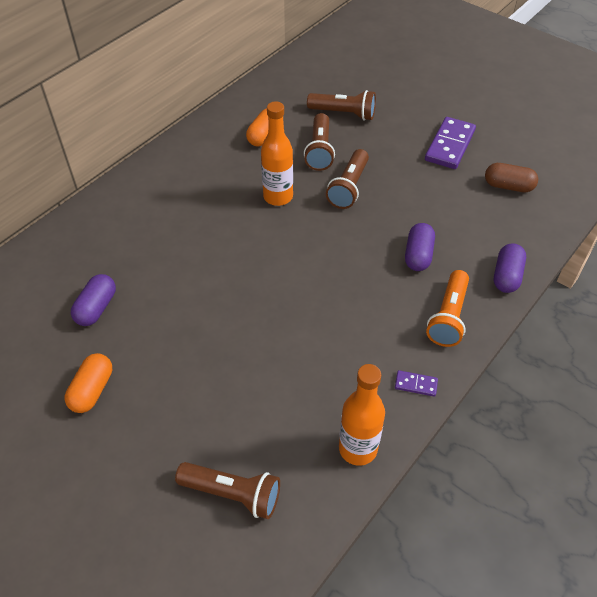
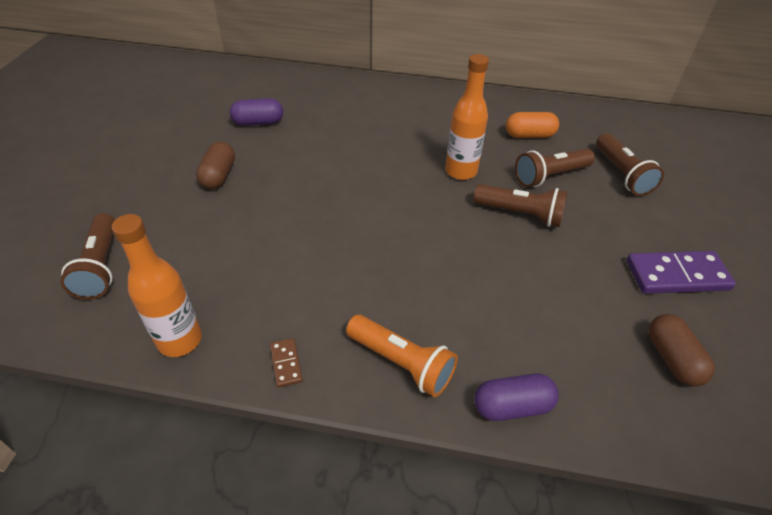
camera: 60 degrees right, 5 degrees down
(92, 390) = (177, 151): orange capsule -> none
(161, 366) = (219, 175): none -> brown capsule
(349, 187) = (520, 214): brown flashlight -> brown flashlight turned 150 degrees counterclockwise
(416, 384) = (286, 363): purple domino -> brown domino
(418, 255) = (474, 303): purple capsule -> none
(448, 317) = (402, 363): orange flashlight -> orange flashlight turned 135 degrees counterclockwise

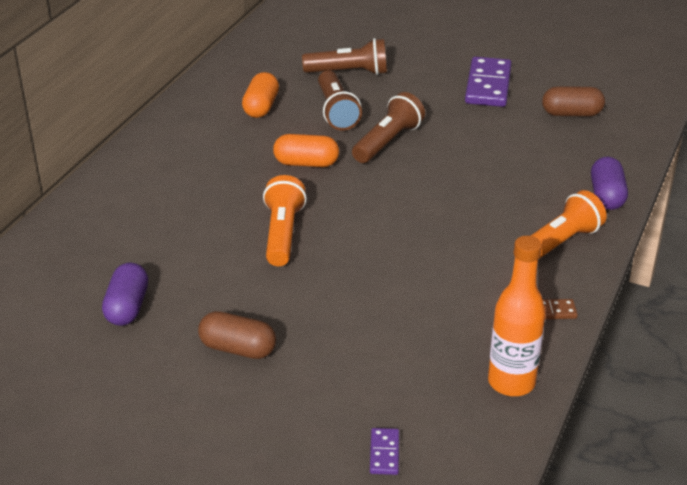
camera: 75 degrees left, 10 degrees down
(100, 266) = (384, 453): brown flashlight -> purple domino
(359, 174) = (282, 234): none -> orange flashlight
(461, 171) = (306, 163): orange bottle -> orange capsule

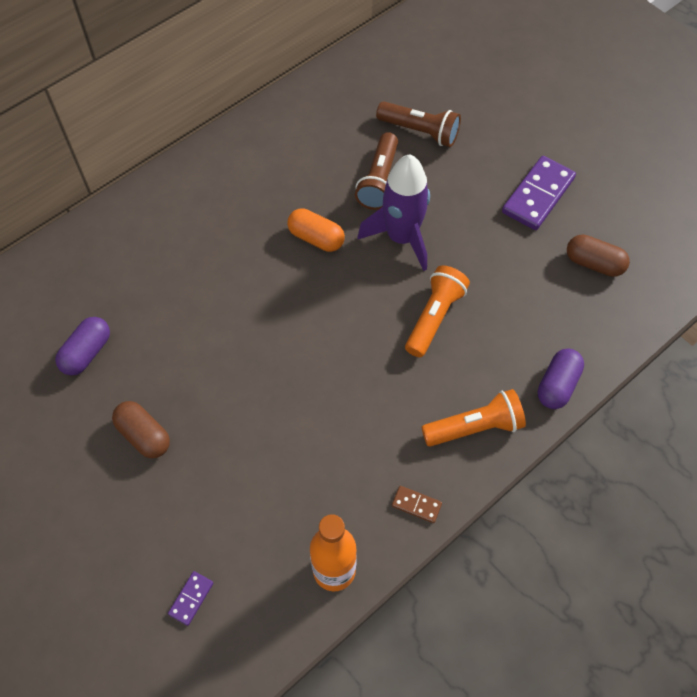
camera: 25 degrees right, 25 degrees up
(261, 107) = (317, 151): orange capsule -> none
(282, 234) = (249, 318): orange flashlight -> orange flashlight (434, 317)
(388, 142) = (401, 237): brown flashlight -> purple rocket

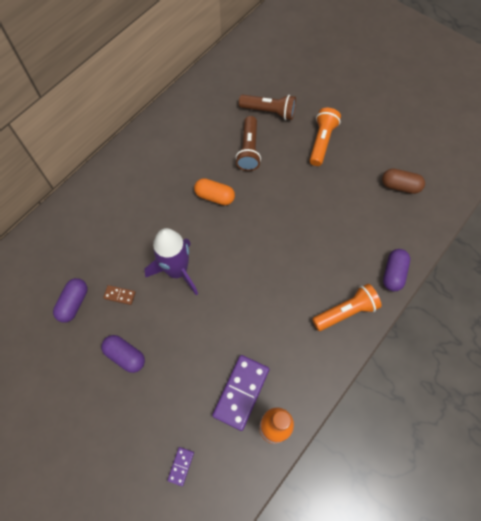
camera: 10 degrees left, 5 degrees up
(144, 435) = (125, 356): brown capsule -> purple capsule
(401, 237) = (271, 187): purple rocket -> purple rocket (177, 271)
(416, 505) = (318, 372): brown domino -> brown domino (119, 295)
(434, 317) = (304, 239): orange flashlight -> orange flashlight (322, 141)
(538, 195) = (355, 145): purple domino -> purple domino (241, 392)

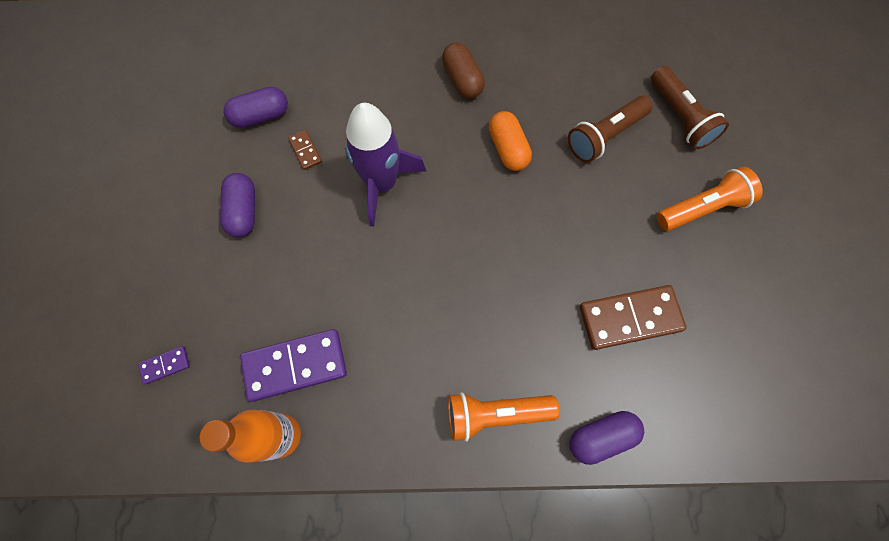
camera: 50 degrees right, 5 degrees up
(346, 311) = (495, 414): orange flashlight -> orange flashlight turned 150 degrees clockwise
(348, 215) = (630, 318): none -> brown domino
(400, 186) = (738, 353): brown capsule -> brown capsule (462, 79)

